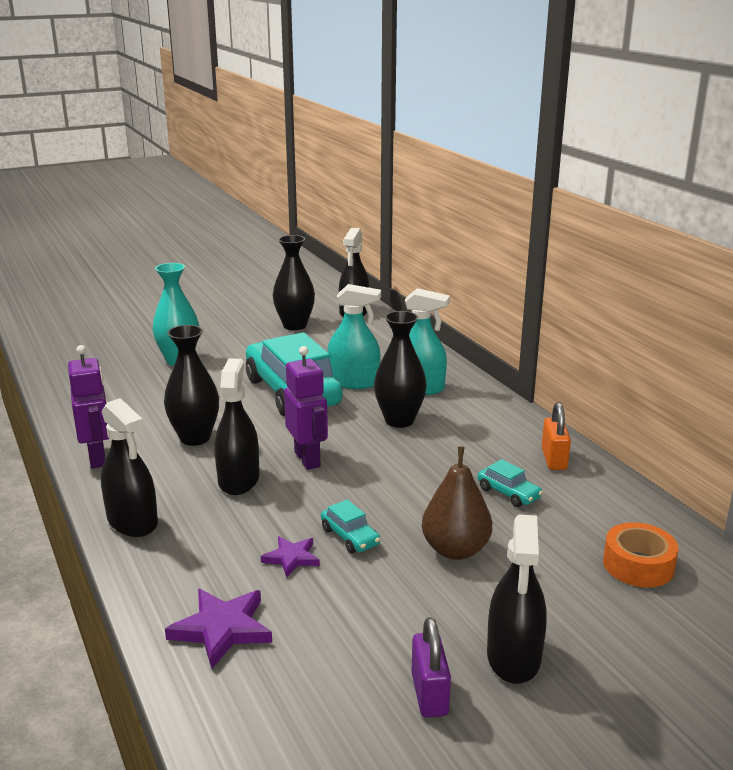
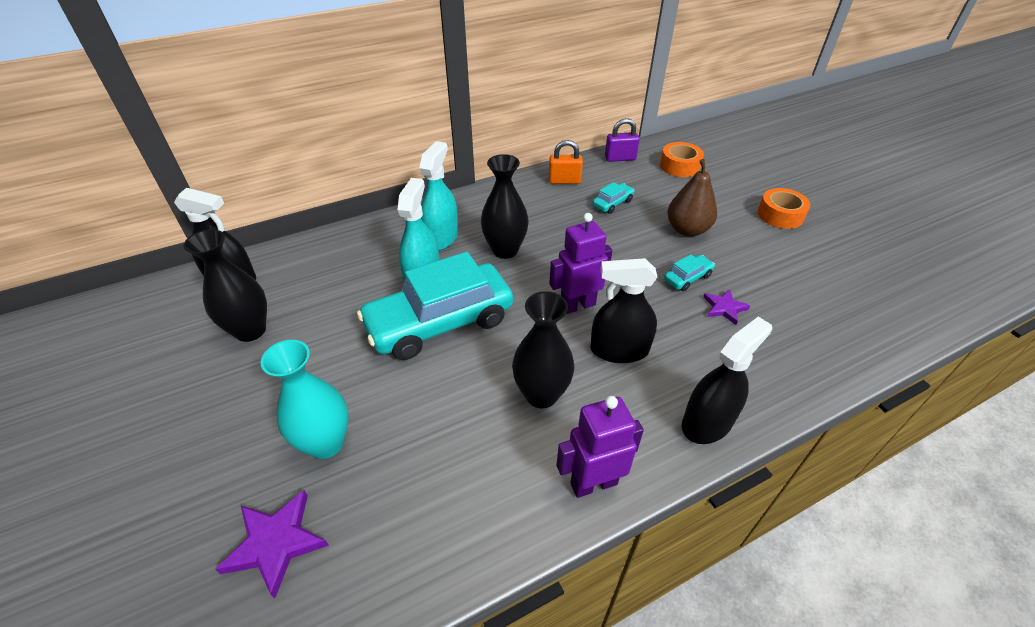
camera: 90 degrees left, 20 degrees up
(222, 629) = (820, 339): purple star -> purple star (276, 543)
(429, 694) = (826, 246): purple padlock -> purple padlock (620, 158)
(513, 657) = (780, 215): black spray bottle -> orange tape

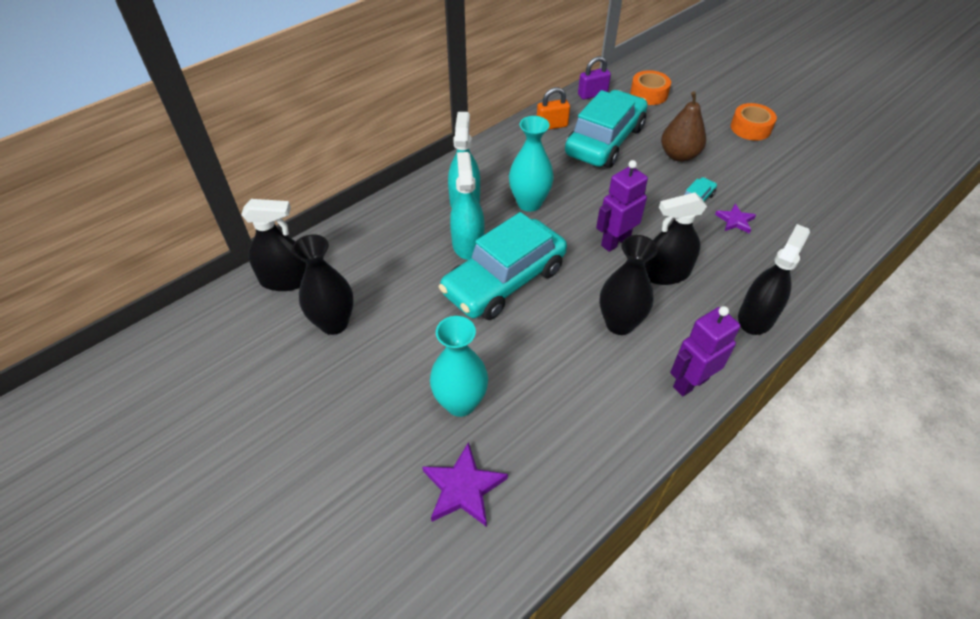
camera: 15 degrees left, 5 degrees up
(505, 250) = (529, 203): black vase -> turquoise vase
(612, 203) = (604, 141): turquoise car -> turquoise car, size x2.48

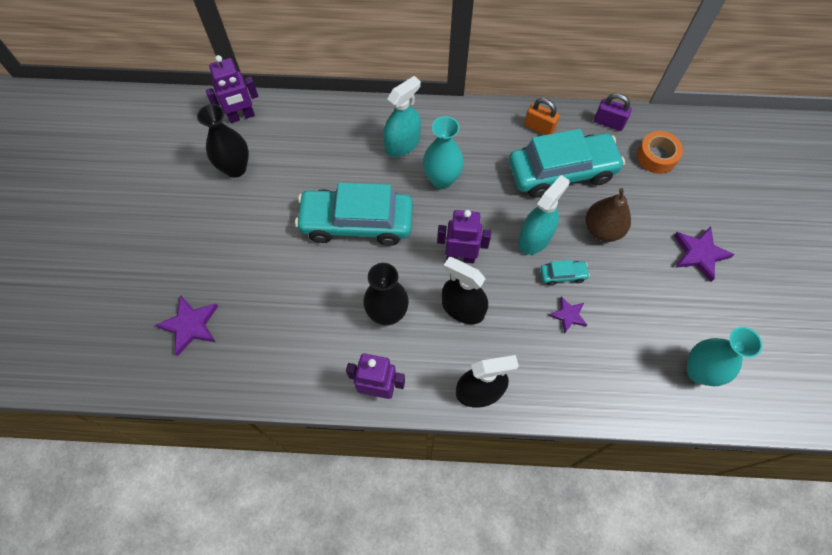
camera: 45 degrees right, 15 degrees up
(285, 280) = (241, 116): black spray bottle -> purple robot
(460, 403) = (242, 278): turquoise vase -> turquoise vase (699, 371)
(468, 243) = (367, 177): turquoise spray bottle -> turquoise spray bottle (534, 238)
(750, 128) = (699, 254): orange tape -> purple star

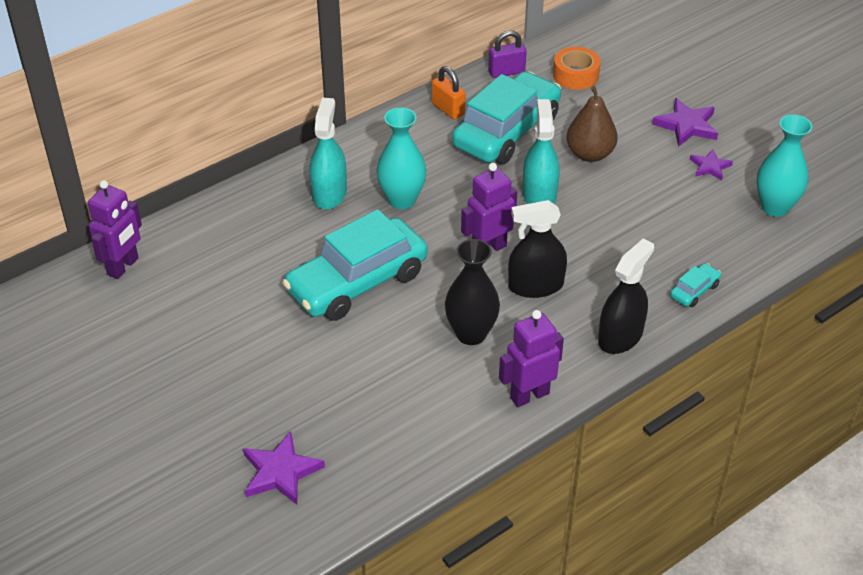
camera: 40 degrees left, 20 degrees down
(235, 168) = (170, 314): black vase -> none
(539, 128) = (448, 109): orange padlock -> orange padlock turned 60 degrees clockwise
(562, 275) = (594, 207): turquoise car -> turquoise car (694, 291)
(568, 315) = (631, 233): purple star -> purple star (710, 166)

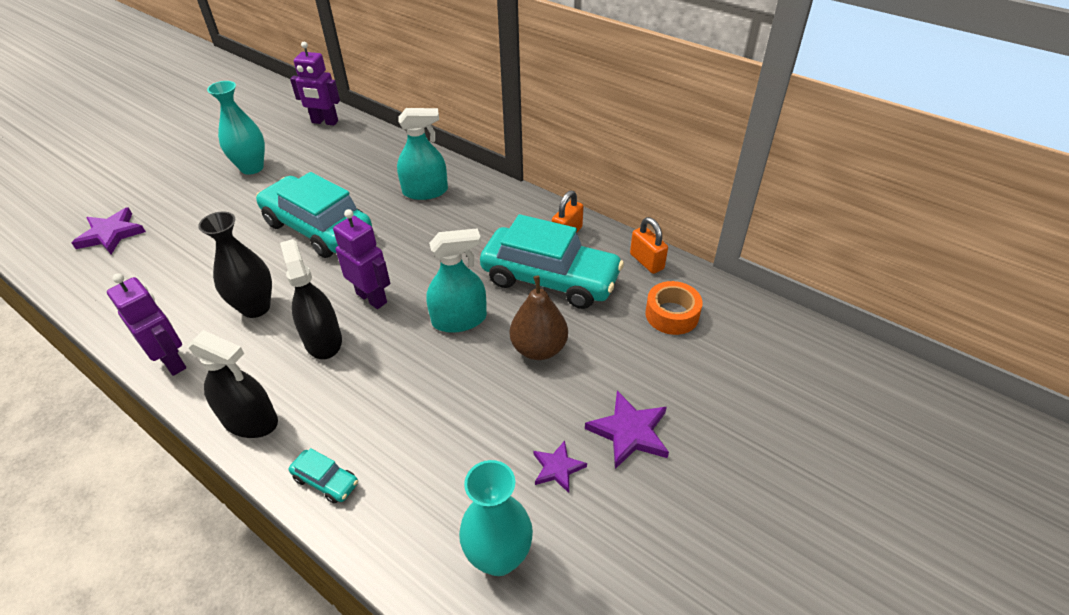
camera: 75 degrees right, 0 degrees up
(402, 200) = (427, 232): turquoise vase -> turquoise vase (252, 168)
(506, 72) = (646, 261): purple padlock -> orange padlock

